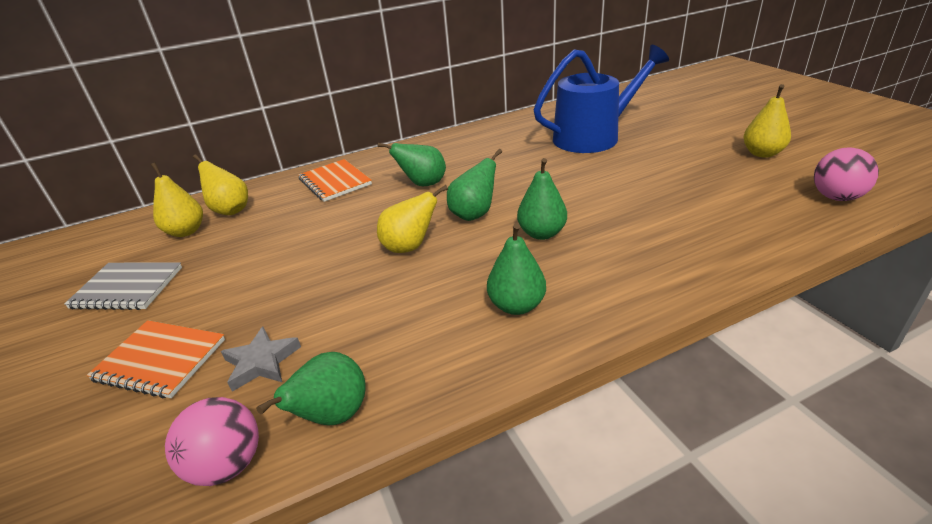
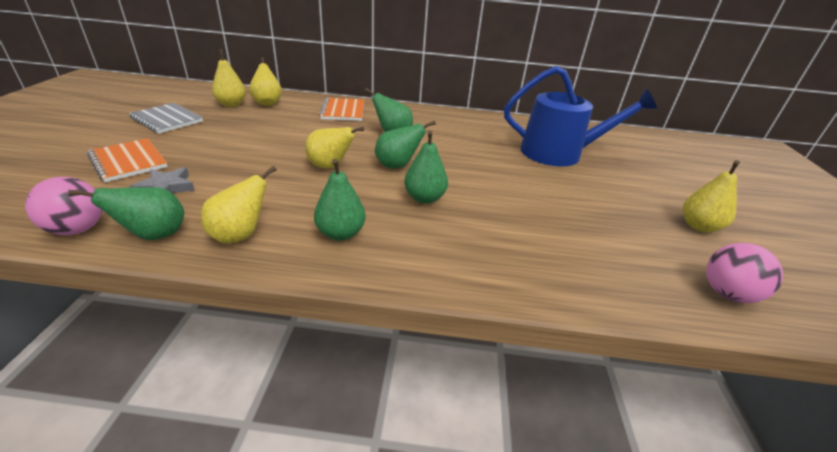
camera: 25 degrees right, 0 degrees up
(424, 362) = (240, 235): none -> yellow pear

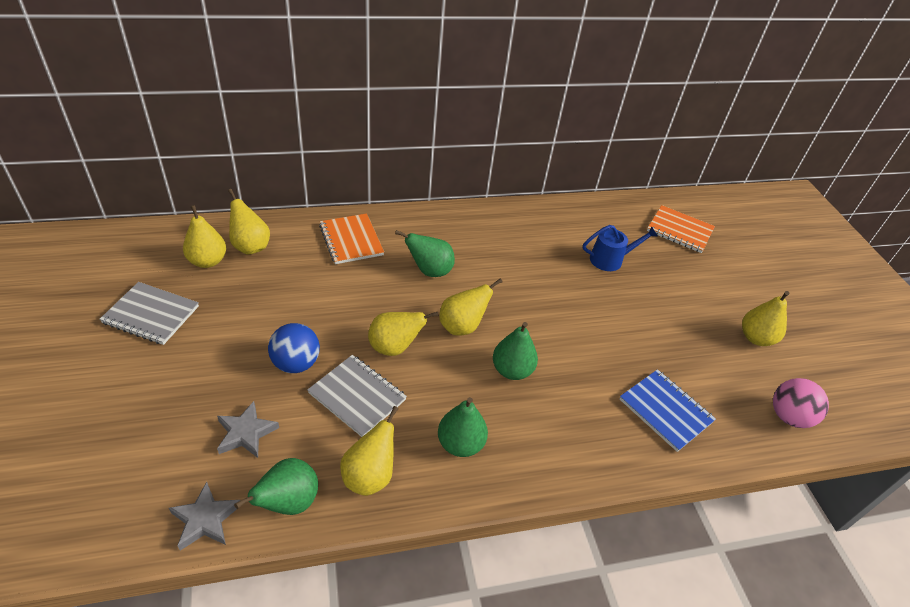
camera: 20 degrees left, 10 degrees up
(78, 229) = (205, 519): pink ball -> grey star
(128, 161) = (169, 404): orange notebook -> orange notebook (679, 230)
(243, 160) = (296, 363): none -> blue ball
(274, 186) = (357, 396): none -> grey notebook
(397, 166) = (462, 326): green pear -> yellow pear
(558, 153) = (610, 259): blue watering can -> blue watering can, size x0.51
(571, 257) = (665, 411): none -> blue notebook

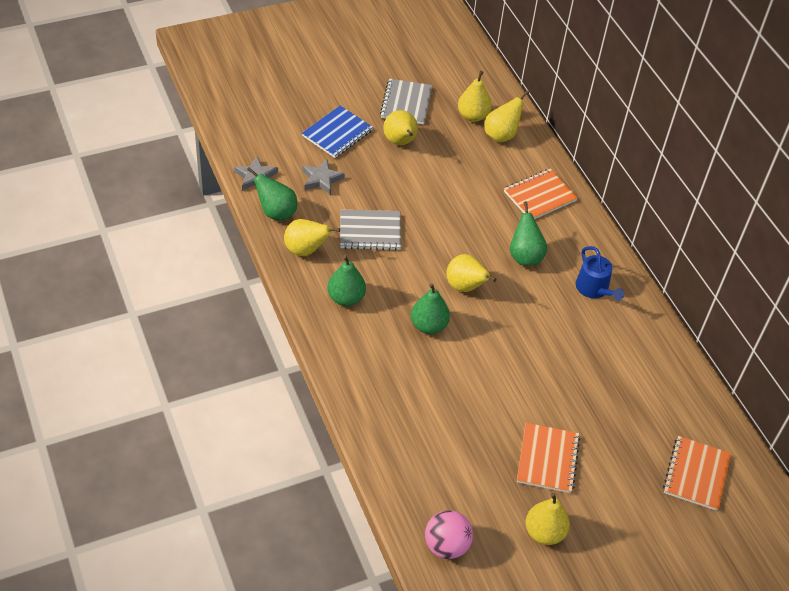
camera: 80 degrees right, 5 degrees up
(296, 363) = (389, 191): blue ball -> none
(357, 396) = (370, 231): grey notebook -> grey notebook turned 60 degrees clockwise
(394, 347) = (425, 245): yellow pear -> yellow pear (400, 142)
(610, 259) = (609, 402): blue watering can -> blue watering can (594, 289)
(665, 411) = (421, 440): blue notebook -> blue notebook (337, 133)
(676, 316) = (547, 459): none -> orange notebook

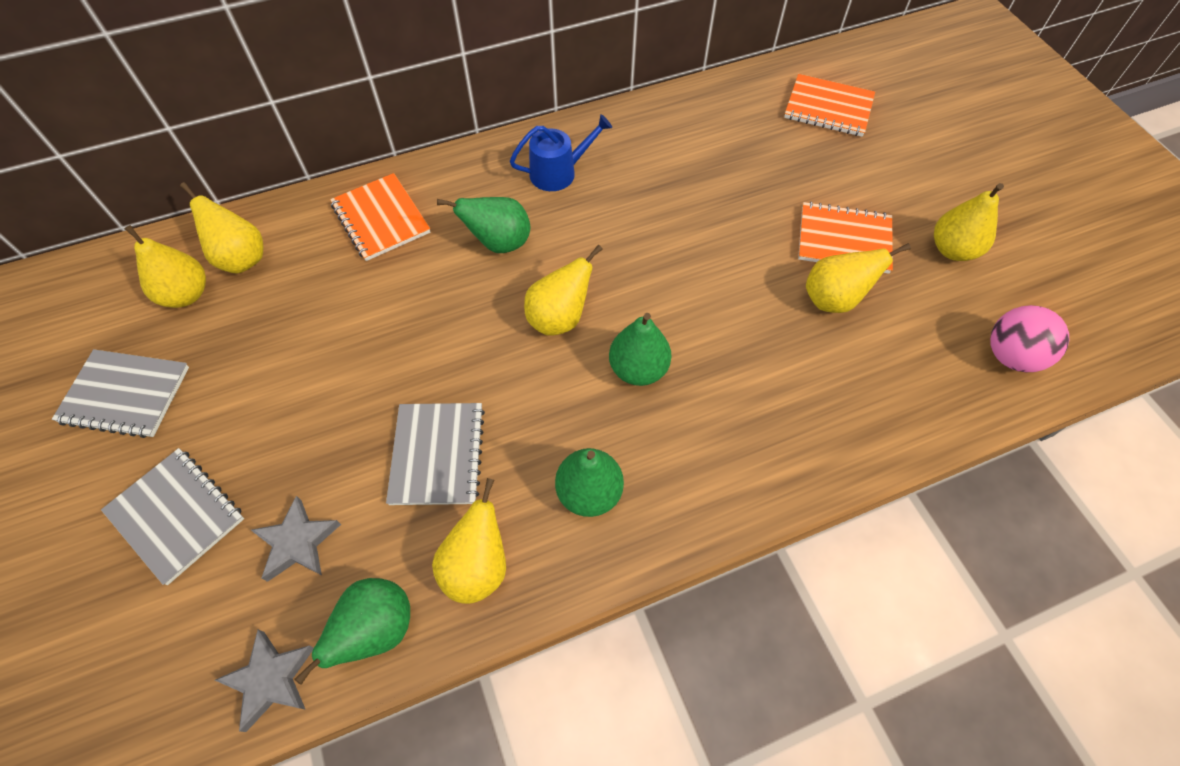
camera: 85 degrees left, 10 degrees up
(337, 133) = (176, 515): blue notebook -> grey notebook
(400, 142) = (225, 405): yellow pear -> yellow pear (833, 299)

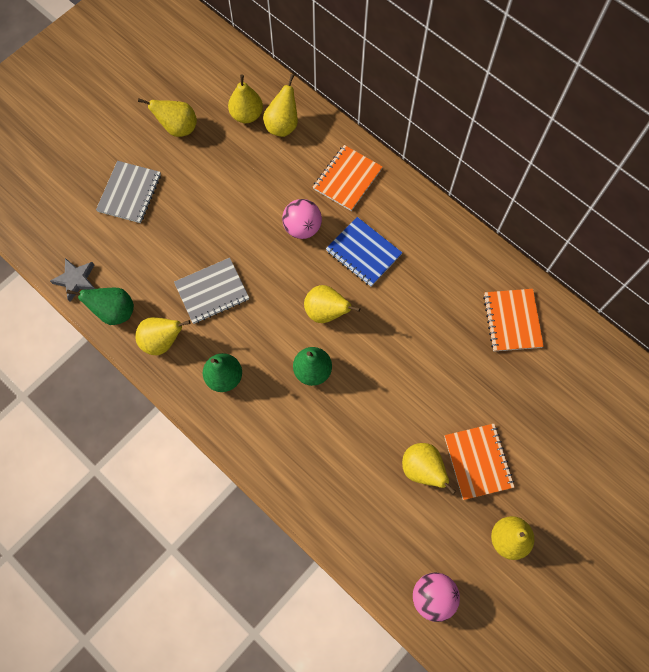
camera: 65 degrees right, 10 degrees up
(125, 394) = (178, 128): grey notebook -> yellow pear
(297, 542) = (139, 253): grey star -> none
(415, 297) = (302, 228): none -> pink ball
(499, 243) = (363, 252): green pear -> blue notebook
(558, 172) = (439, 259): blue watering can -> none
(828, 108) = (606, 413): orange notebook -> orange notebook (512, 321)

